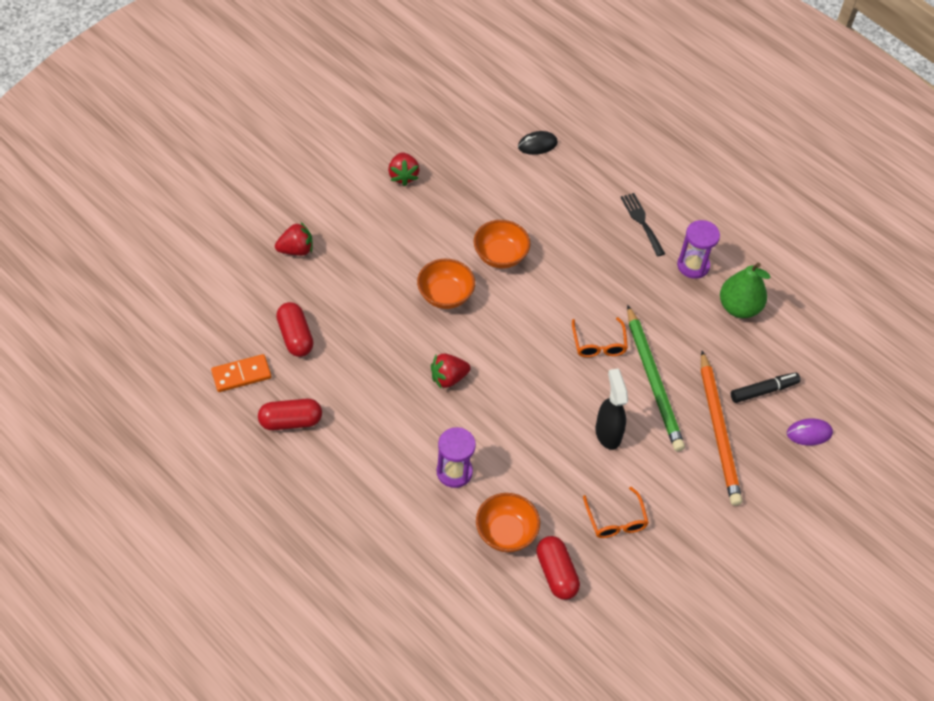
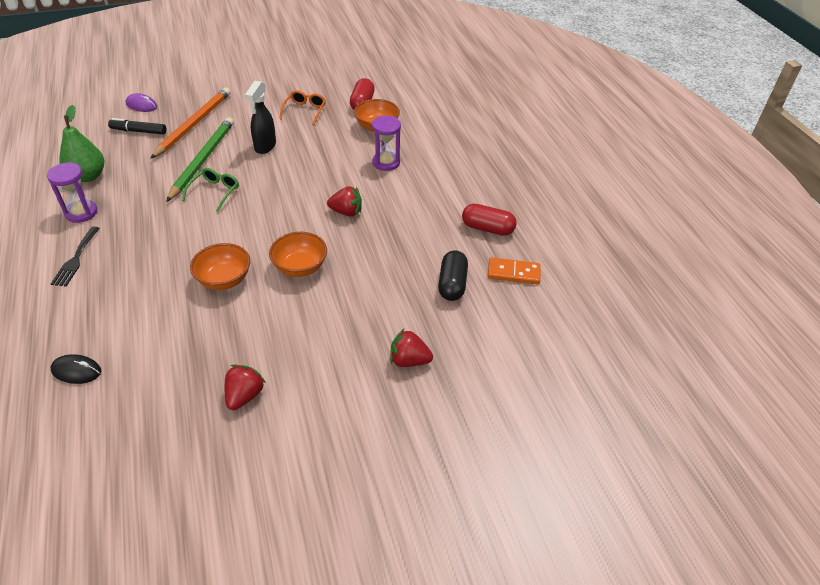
camera: 150 degrees left, 10 degrees down
(295, 336) = (452, 284): red capsule -> black capsule
(599, 344) = (215, 192): orange glasses -> green glasses

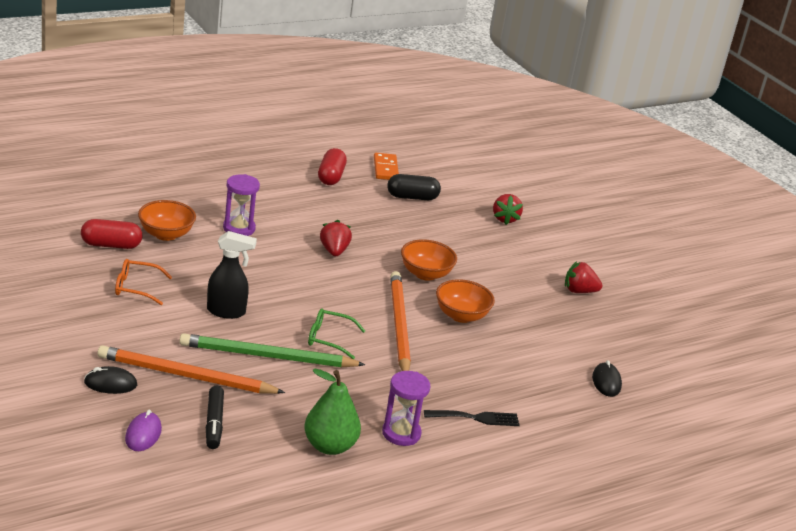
camera: 105 degrees left, 15 degrees down
(197, 97) = (110, 384): none -> black mouse
(221, 235) = (399, 325): none -> orange pencil

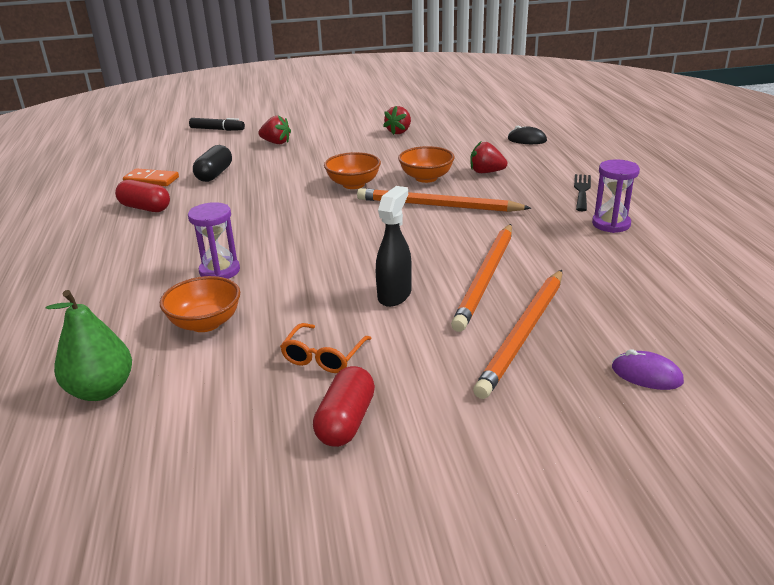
camera: 65 degrees left, 0 degrees up
(110, 384) = (543, 394): black mouse -> none
(111, 245) = (208, 370): red capsule -> red capsule (346, 421)
(214, 423) = (614, 322): black marker -> black marker (217, 129)
(267, 356) = (486, 278): green pencil -> orange pencil
(329, 338) = (456, 241): green glasses -> none
(329, 446) = (639, 260): green pear -> green pear (101, 390)
(334, 251) = (294, 222): red strawberry -> red strawberry (486, 172)

